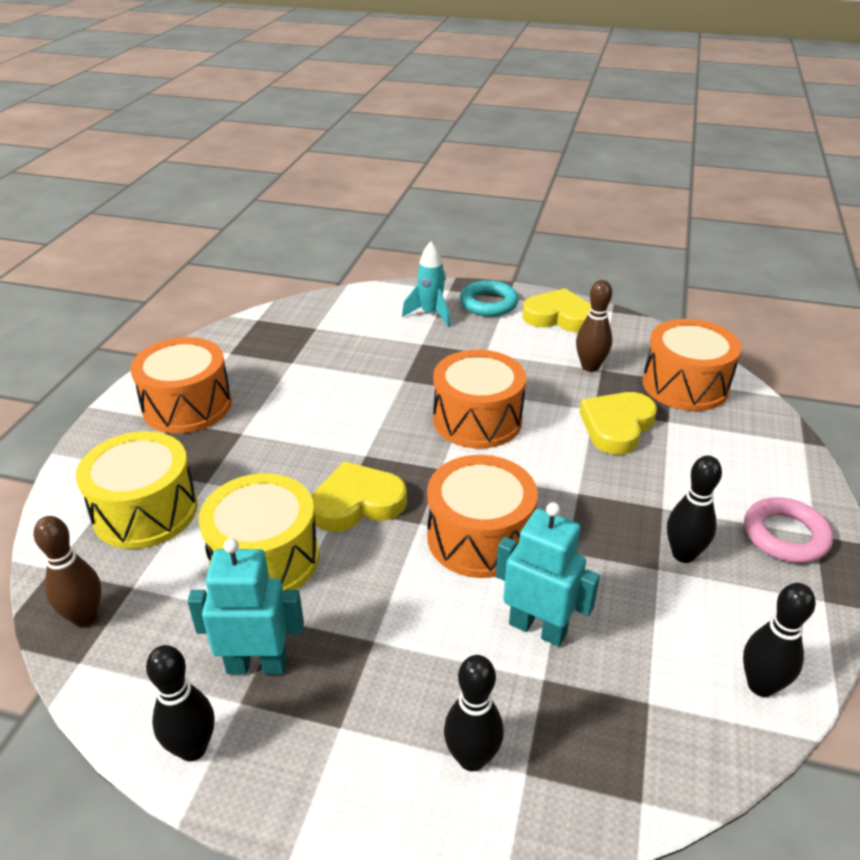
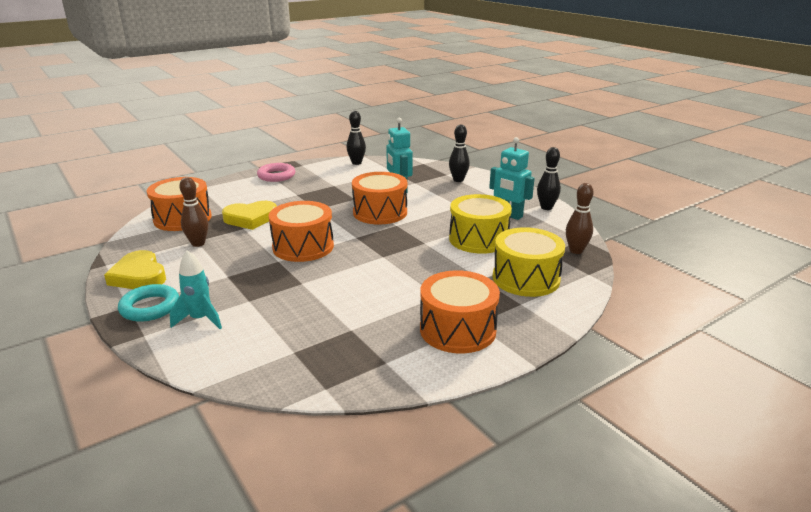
camera: 140 degrees left, 10 degrees down
(357, 503) = (414, 240): yellow heart -> none
(683, 554) = (318, 184): black bowling pin -> none

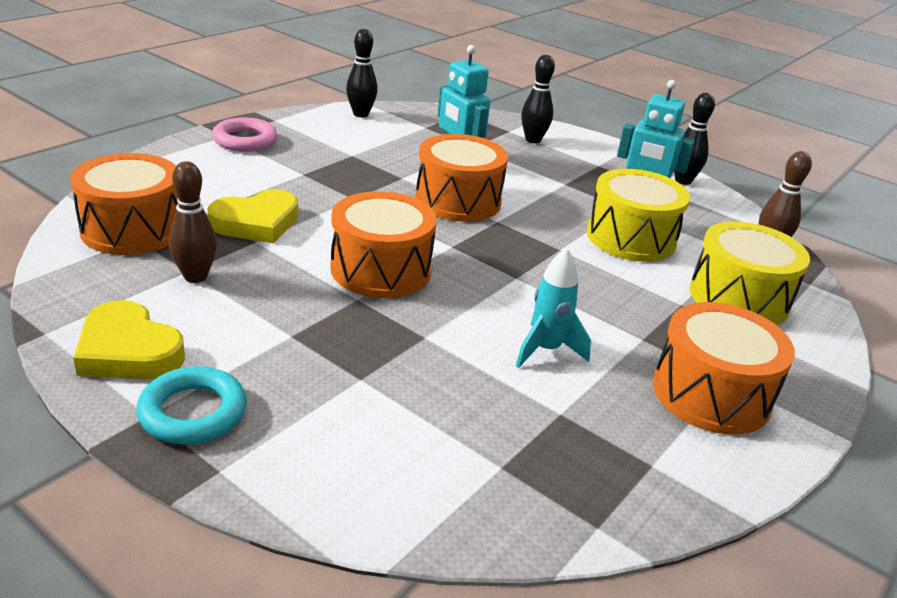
camera: 20 degrees left, 5 degrees up
(200, 319) = (302, 425): turquoise rocket -> turquoise rocket (546, 350)

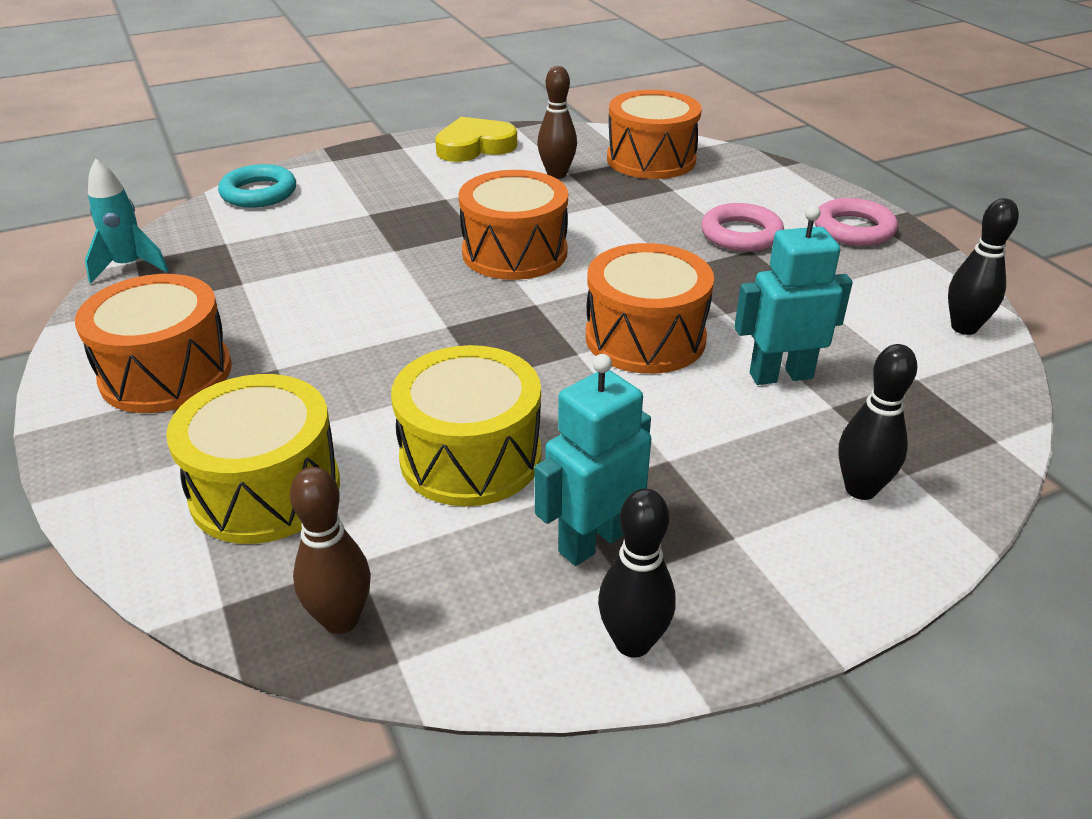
camera: 120 degrees right, 5 degrees up
(193, 412) = (391, 158): turquoise ring -> turquoise ring (259, 193)
(256, 223) = (640, 209): yellow heart -> none
(280, 178) = (741, 234): none -> pink ring
(546, 350) = (319, 302): turquoise rocket -> turquoise rocket (129, 266)

